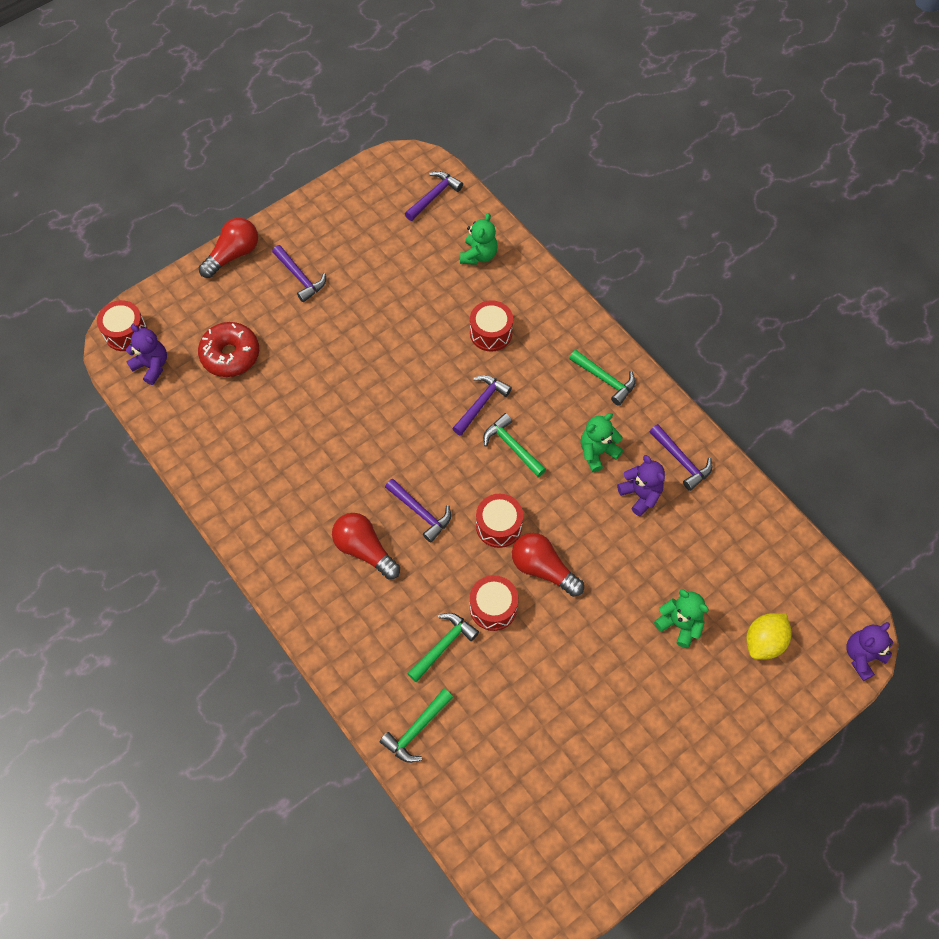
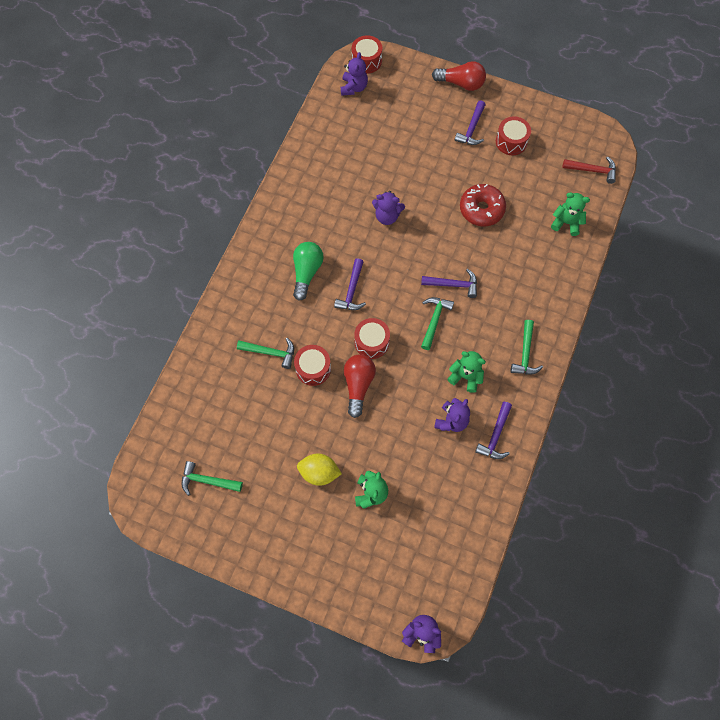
camera: 60 degrees right, 5 degrees up
(230, 355) = (390, 123): red donut -> red donut (481, 209)
(350, 424) = (387, 216): none -> purple teddy bear
(364, 549) = (307, 272): red light bulb -> green light bulb
(416, 730) = (208, 366): green hammer -> green hammer (207, 481)
(434, 196) = (593, 170): purple hammer -> red hammer
(478, 255) = (566, 223): green teddy bear -> green teddy bear turned 150 degrees counterclockwise
(491, 333) = (511, 262): red drum -> red drum (511, 142)
(764, 642) = (392, 557): yellow lemon -> yellow lemon (319, 472)

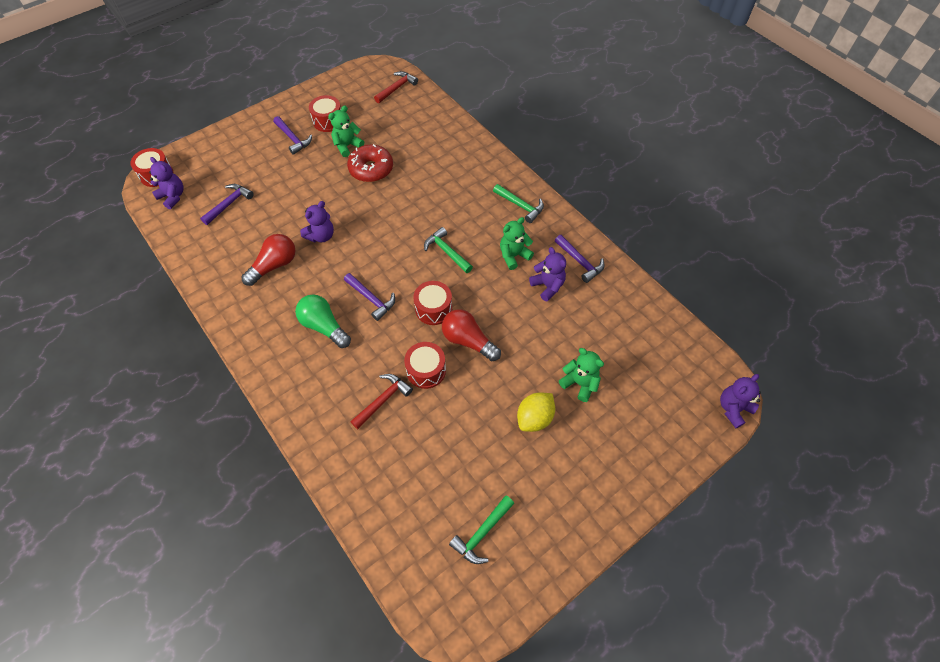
camera: 60 degrees left, 10 degrees down
(271, 352) = (383, 400): green hammer -> red hammer
(453, 285) = (424, 222): purple hammer -> purple hammer (229, 204)
(461, 83) = (245, 124): red light bulb -> red light bulb (274, 266)
(566, 223) = (427, 125): green teddy bear -> green teddy bear (347, 146)

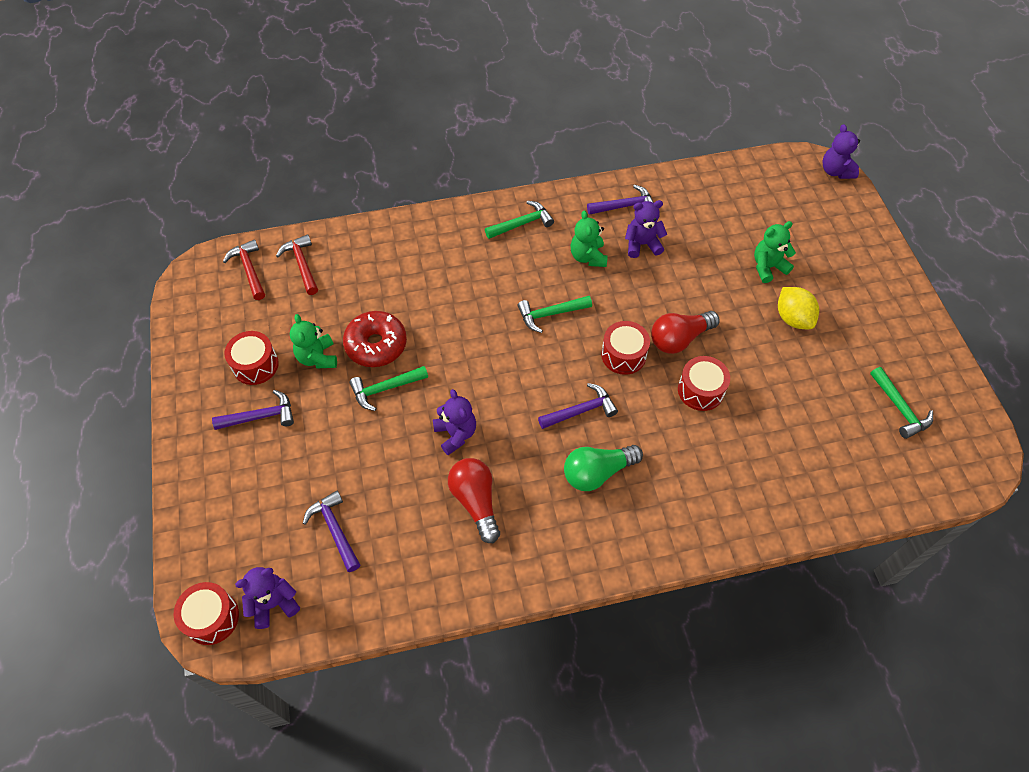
camera: 65 degrees left, 0 degrees up
(339, 187) = (385, 389): none -> green hammer
(383, 400) = (721, 443): red hammer -> red hammer (302, 264)

